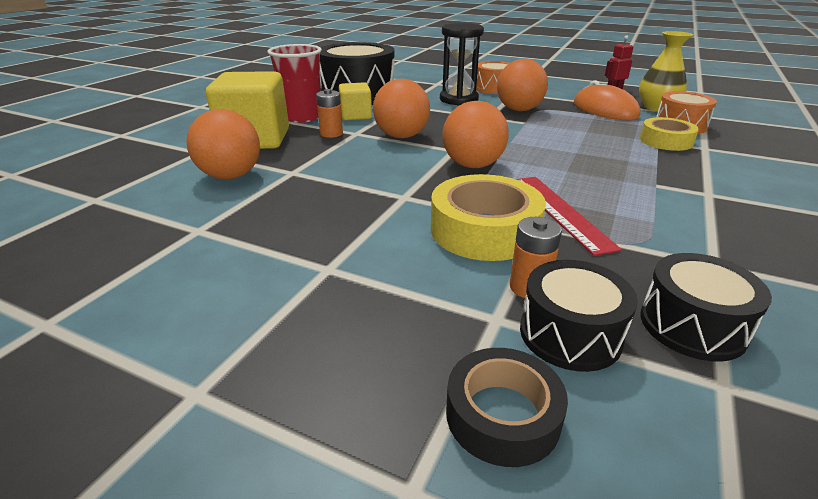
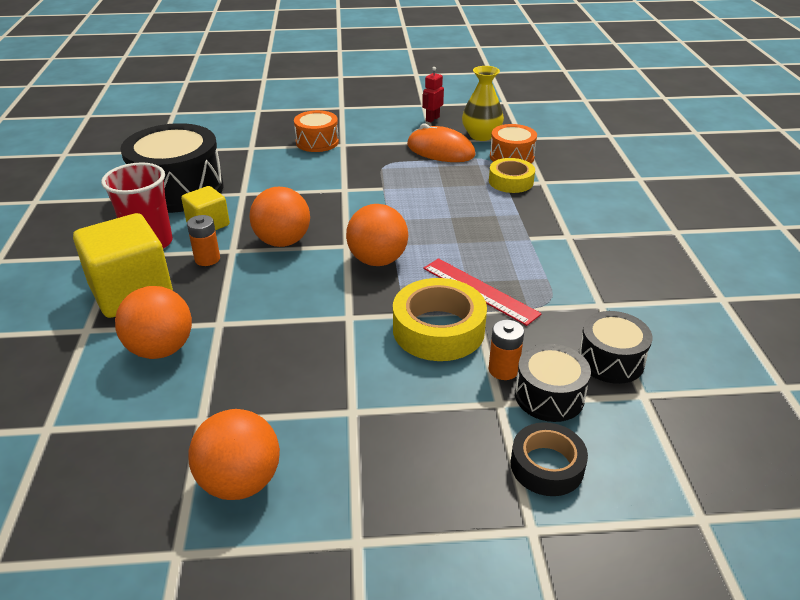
camera: 30 degrees left, 5 degrees up
(458, 99) = (295, 169): black hourglass -> none
(519, 110) = (365, 171): orange ball -> orange ball (240, 482)

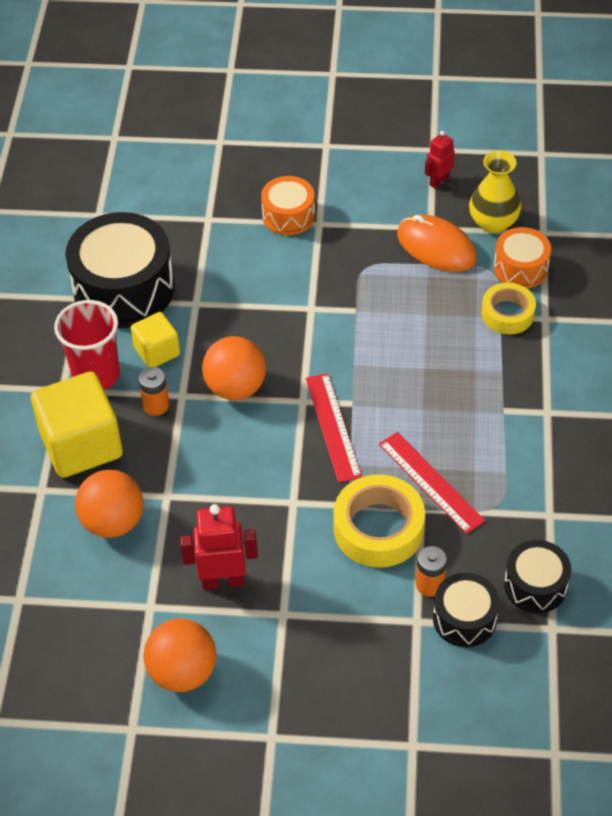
camera: 10 degrees right, 15 degrees up
(282, 388) = (223, 581): none -> red robot
(377, 260) = (333, 427): orange ball -> red ruler
(547, 466) = (441, 689): black tape -> none

